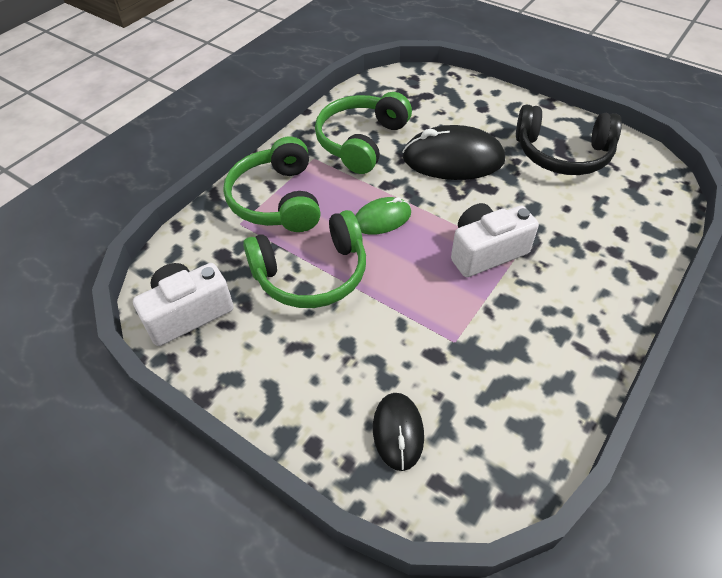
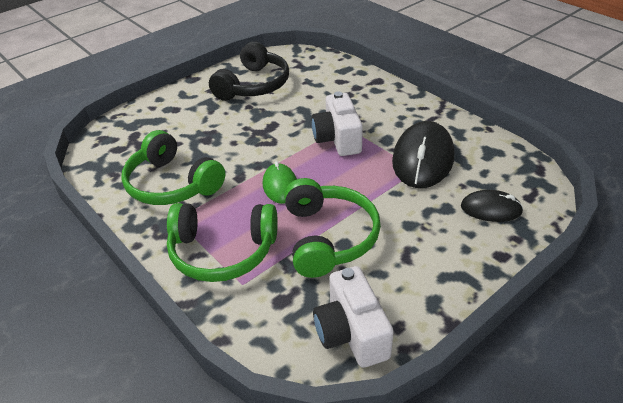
camera: 75 degrees left, 10 degrees down
(453, 159) = (228, 136): black mouse -> black mouse (423, 159)

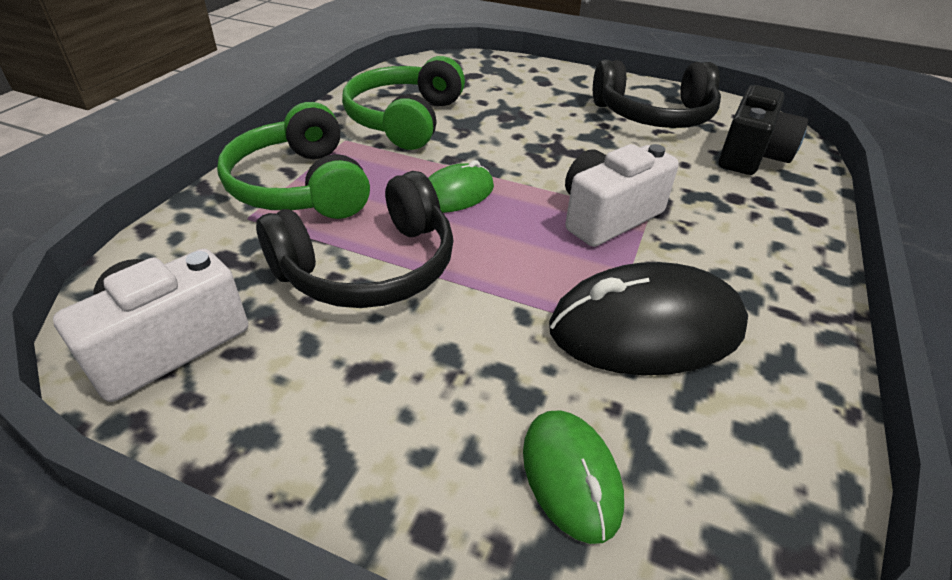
camera: 60 degrees right, 0 degrees up
(317, 73) = (751, 155): none -> black camera
(328, 237) = (369, 267): green headphones -> black headphones
(491, 209) = (571, 476): black mouse -> green mouse

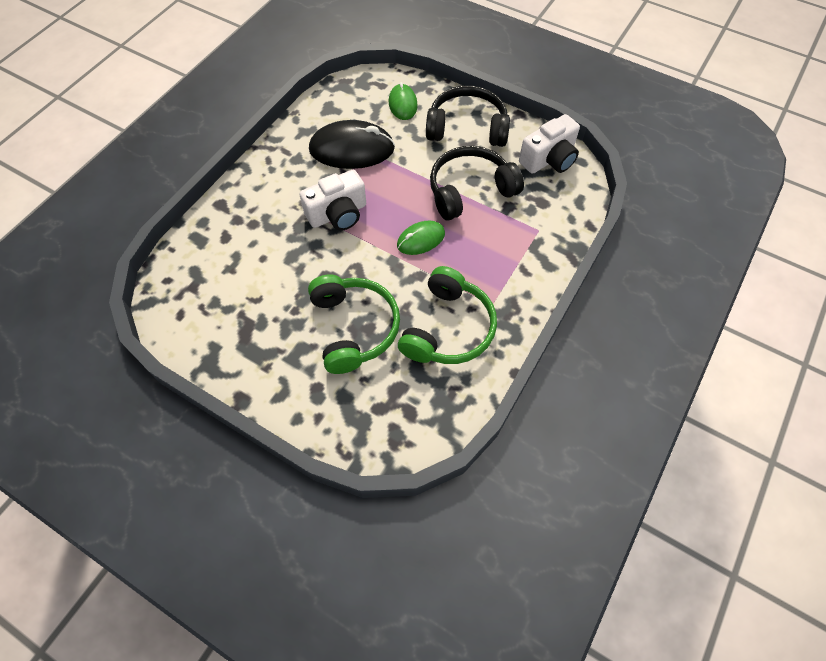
camera: 170 degrees left, 20 degrees up
(301, 186) = (514, 254): green headphones -> green headphones (353, 328)
(654, 115) = (247, 321): black headphones -> black headphones (467, 128)
(751, 155) = (210, 263): black camera -> none

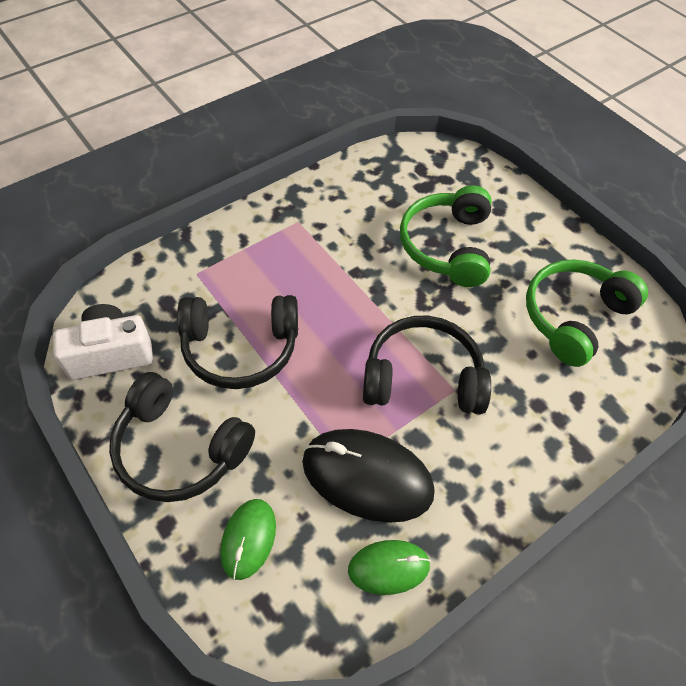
camera: 160 degrees left, 5 degrees down
(338, 214) = (422, 377): white camera -> black headphones
(421, 239) = (335, 309): green mouse -> green mouse (389, 567)
(448, 328) = (353, 215): green headphones -> green headphones (574, 317)

